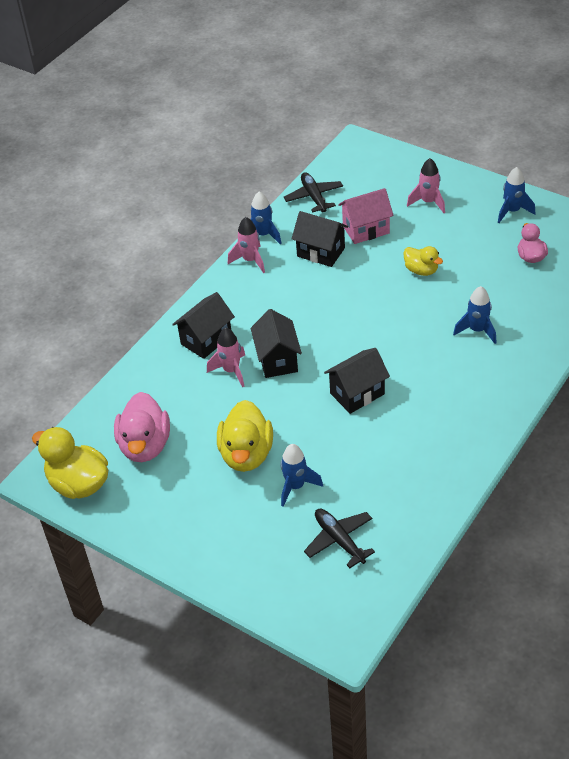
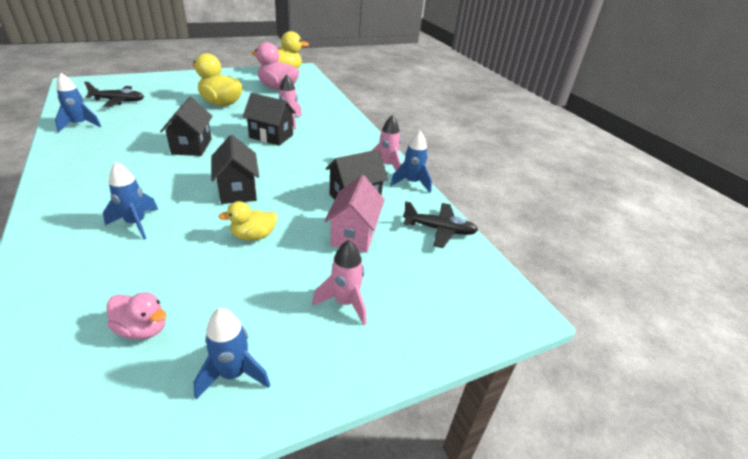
camera: 115 degrees right, 10 degrees down
(206, 340) = (328, 125): black house -> black house (238, 190)
(295, 486) = (173, 105): blue rocket -> blue rocket (80, 125)

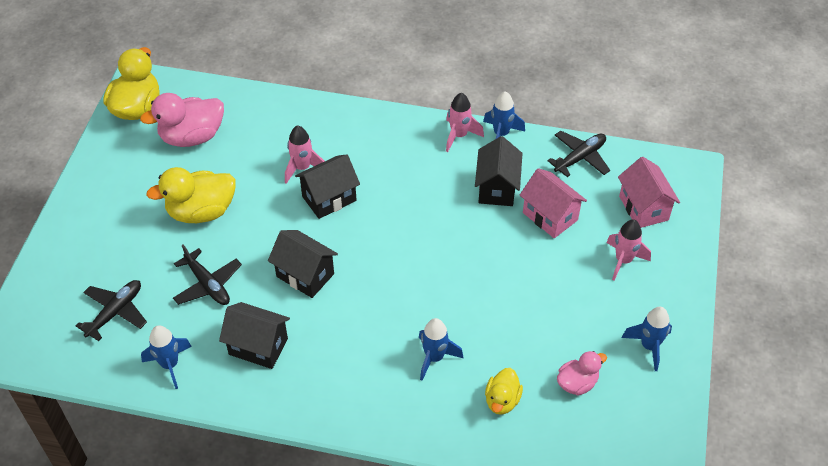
camera: 50 degrees left, 15 degrees up
(160, 119) = (208, 284): none -> black plane
(238, 190) = (426, 268): black house -> black house (258, 346)
(253, 236) = (507, 282): yellow duck -> yellow duck (502, 400)
(429, 292) = (643, 208): none -> pink house

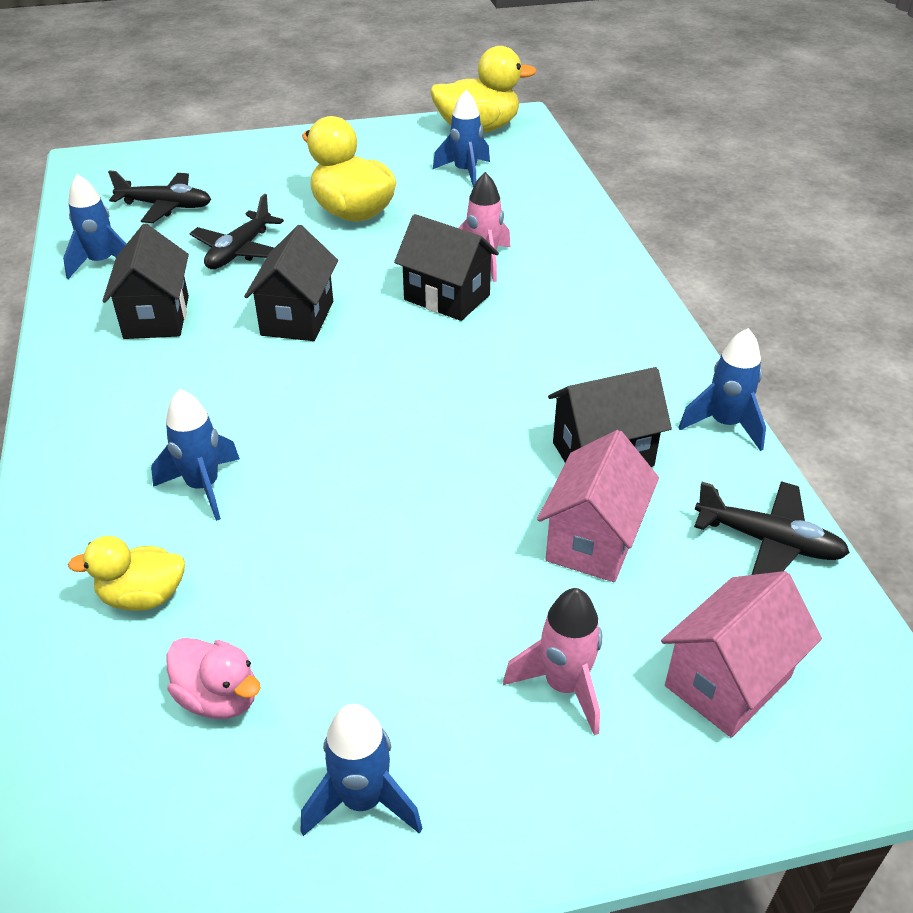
camera: 65 degrees right, 10 degrees down
(192, 137) = (465, 172): pink duck -> blue rocket
(459, 136) = (676, 380): pink rocket -> none

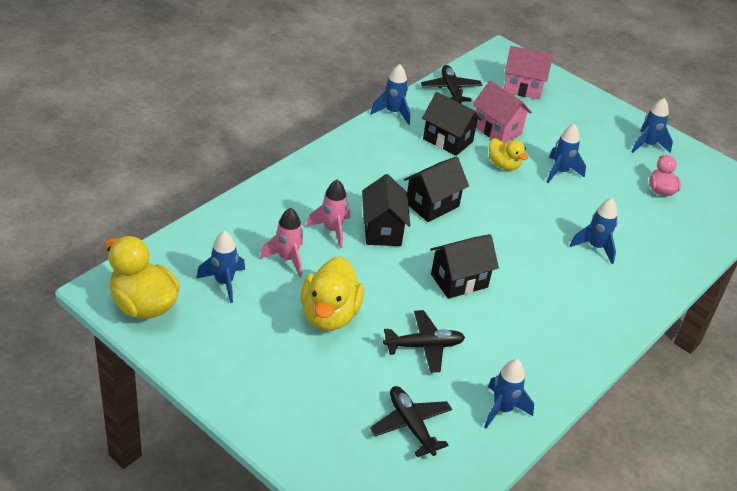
camera: 130 degrees left, 0 degrees up
(143, 597) = (656, 232): yellow duck -> yellow duck (503, 165)
(156, 317) = (519, 342): black house -> black house (432, 205)
(406, 560) = (560, 172): none -> blue rocket
(564, 686) = (564, 119): pink rocket -> pink rocket (287, 259)
(593, 540) = (497, 130): pink house -> pink house turned 60 degrees clockwise

